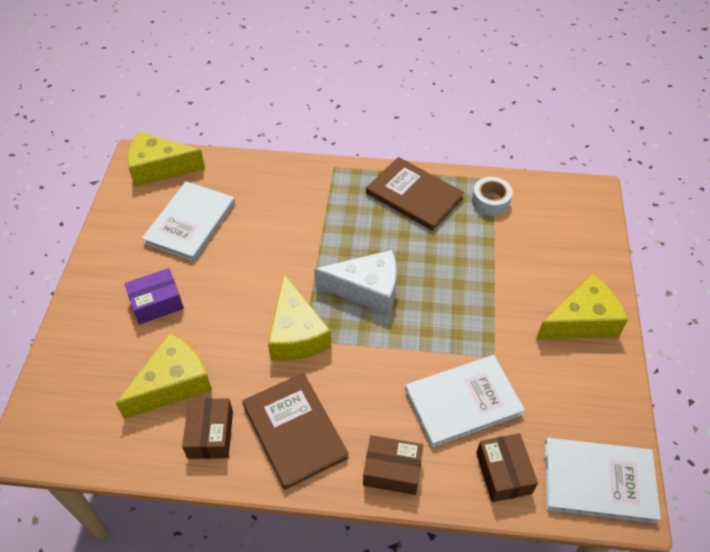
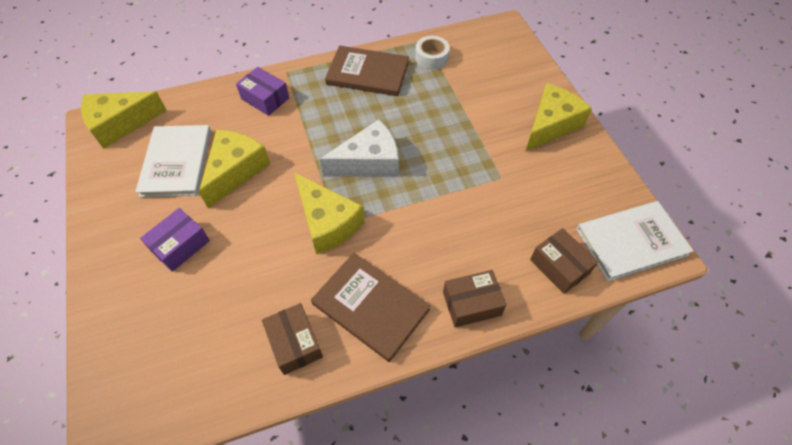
camera: 25 degrees left, 5 degrees up
(173, 383) = (234, 312): yellow cheese -> yellow cheese (235, 171)
(300, 188) = (265, 98): none -> purple box
(463, 402) = (497, 223): white book -> none

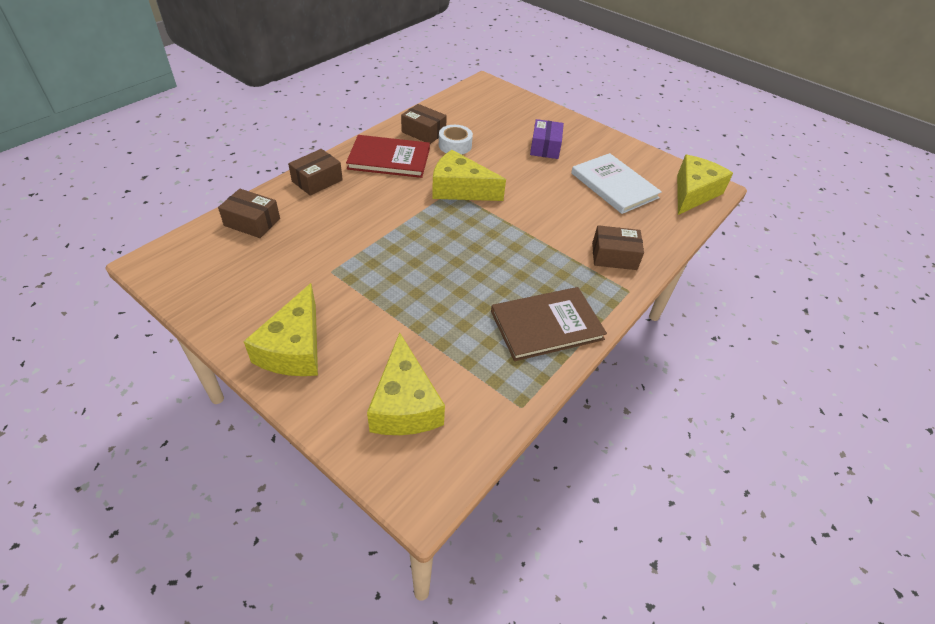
camera: 145 degrees right, 10 degrees down
(235, 171) = (565, 195): yellow cheese -> yellow cheese (405, 404)
(265, 98) = (614, 256): purple box -> brown box
(369, 162) = (464, 239): white cheese -> none
(370, 306) = (389, 159): brown book -> red book
(431, 57) = (491, 381): white tape -> white tape (455, 145)
(631, 242) = (184, 261): white book -> none

